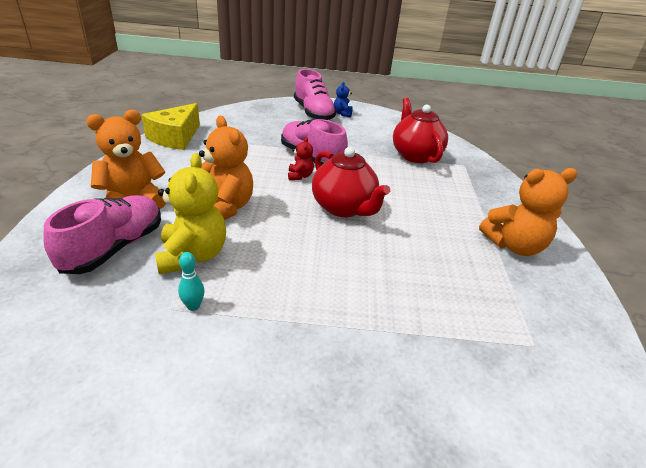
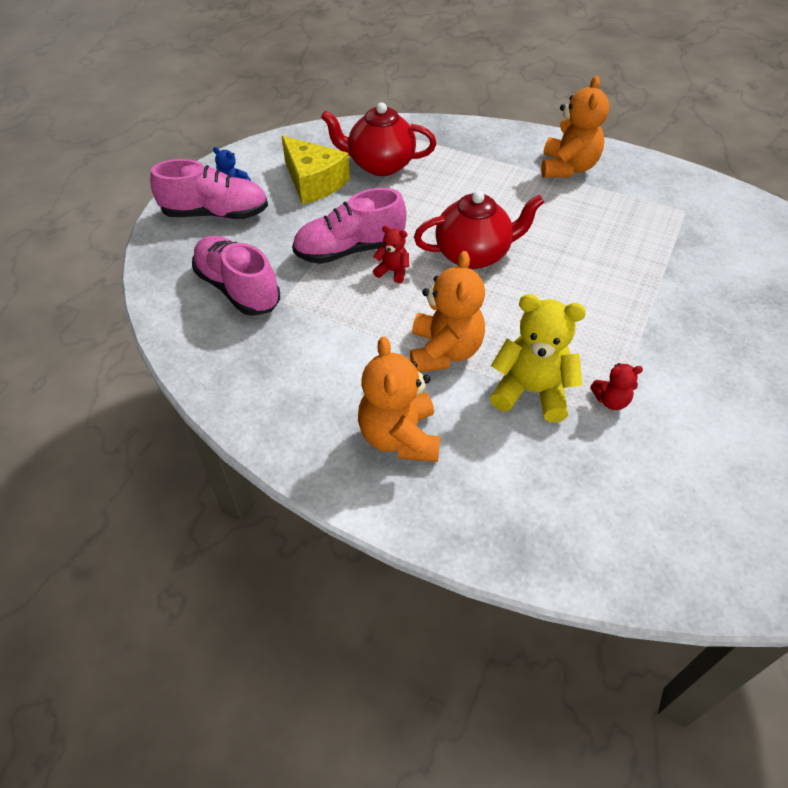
camera: 65 degrees left, 15 degrees up
(114, 248) = (500, 459): pink shoe -> pink shoe (238, 289)
(175, 137) = (225, 375): yellow cheese -> yellow cheese (314, 182)
(193, 306) = (611, 401): turquoise bowling pin -> red teddy bear
(224, 208) = (444, 352): orange teddy bear -> orange teddy bear turned 105 degrees clockwise

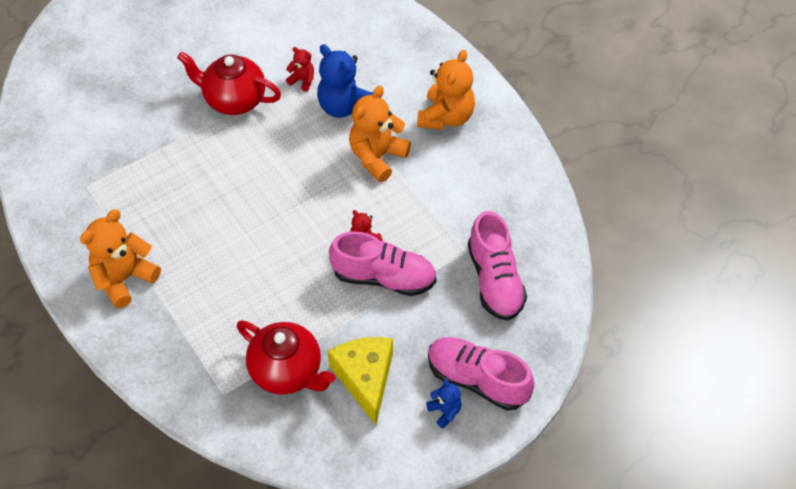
camera: 150 degrees left, 5 degrees up
(474, 254) = (290, 225): red teapot -> red teapot (234, 100)
(531, 392) = (344, 107): yellow teddy bear -> blue teddy bear

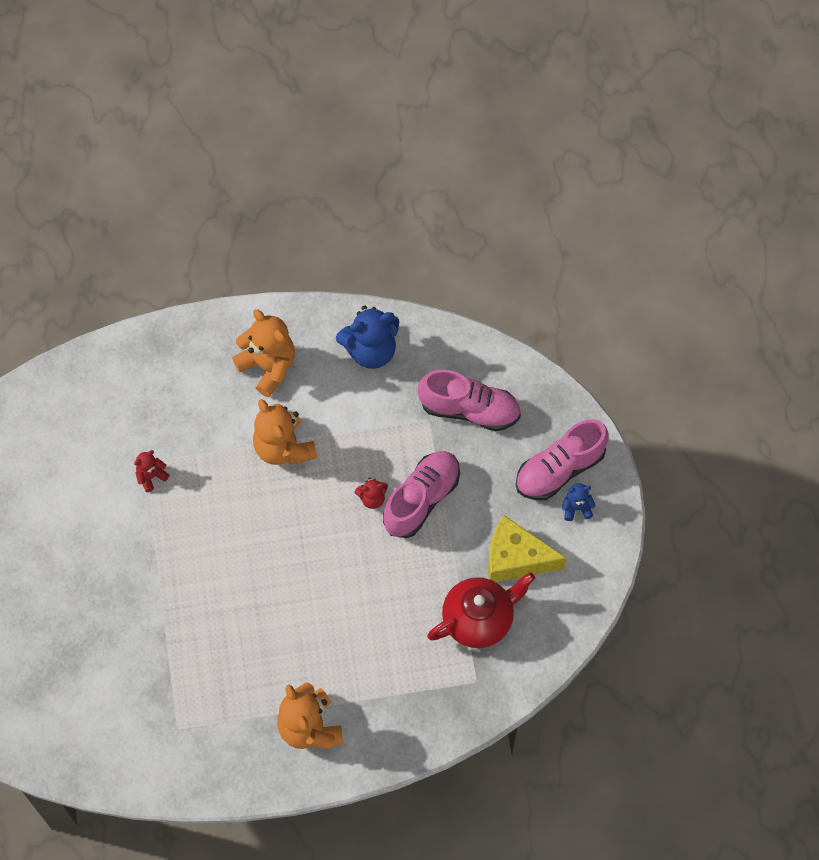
camera: 65 degrees left, 10 degrees up
(234, 100) = (141, 550): red teapot -> none
(344, 107) = (206, 451): blue teddy bear -> blue teddy bear (370, 350)

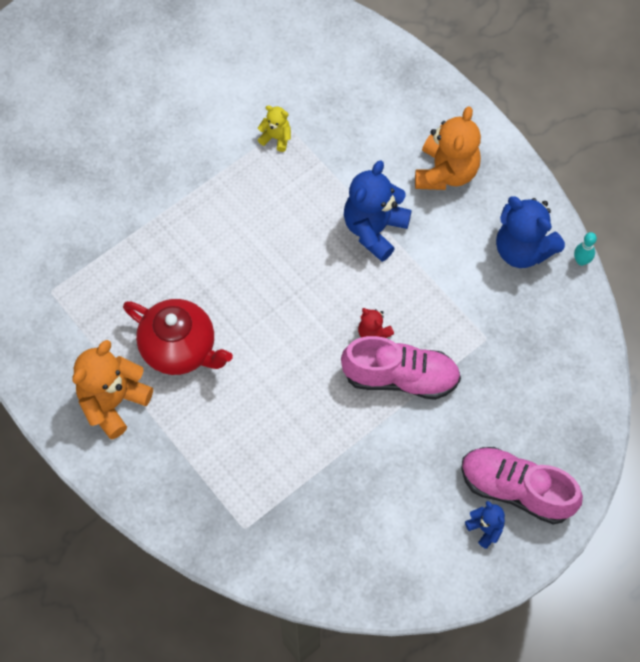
camera: 60 degrees right, 0 degrees up
(151, 476) = (276, 138): red teddy bear -> yellow teddy bear
(284, 448) = (374, 229): orange teddy bear -> blue teddy bear
(406, 315) = (581, 261): none -> turquoise bowling pin
(469, 410) = (522, 370): pink shoe -> none
(479, 619) = (310, 497): red teapot -> red teapot (180, 349)
(516, 558) = (395, 498): yellow cheese -> none

